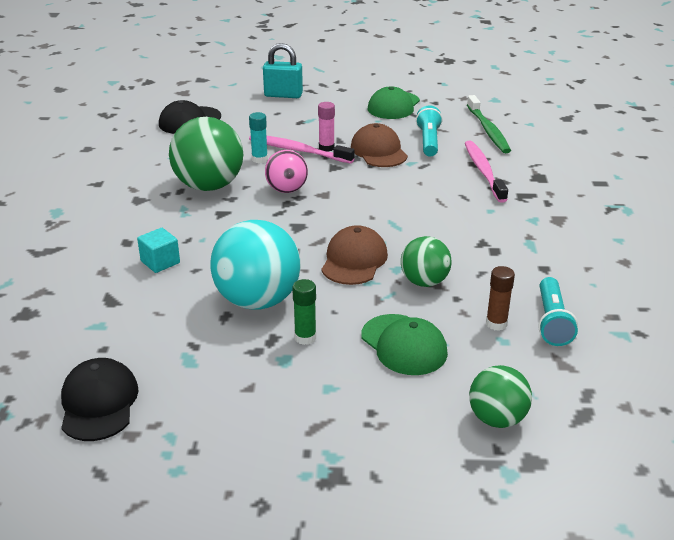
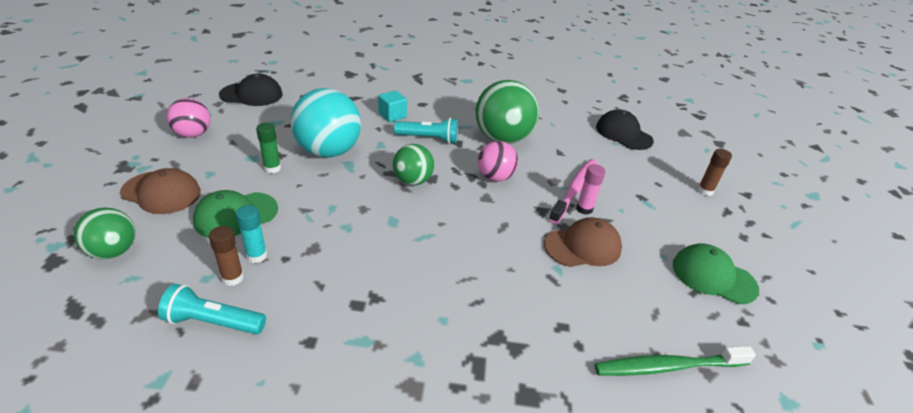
camera: 90 degrees right, 5 degrees up
(233, 433) = (193, 134): none -> pink ball
(259, 159) = (553, 166): turquoise glue stick -> turquoise glue stick (256, 256)
(283, 95) = (705, 191): turquoise padlock -> brown glue stick
(354, 260) = (368, 203): brown cap -> brown cap (161, 192)
(424, 282) = (319, 241): green ball -> green ball (413, 181)
(428, 141) = (617, 294): turquoise flashlight -> turquoise flashlight (428, 138)
(483, 171) = (540, 334): pink toothbrush -> none

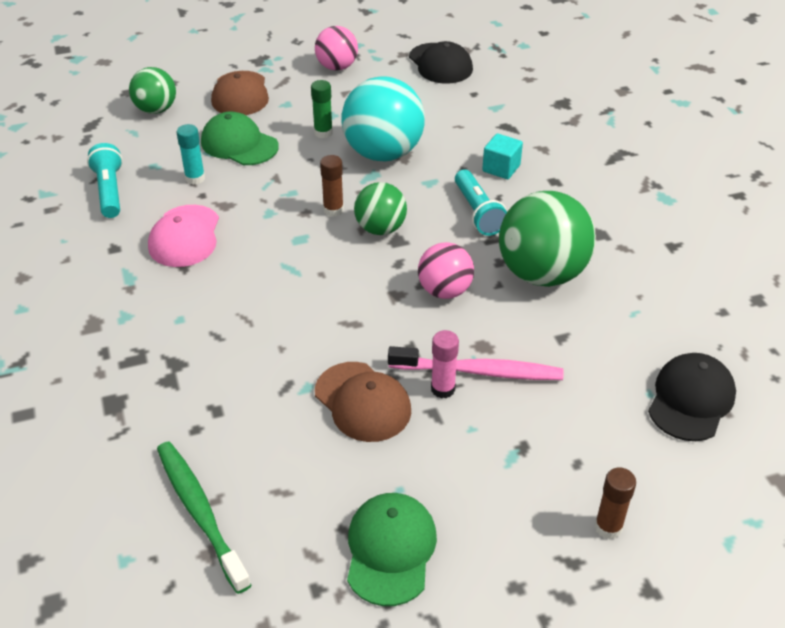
camera: 70 degrees right, 5 degrees up
(233, 278) = (161, 178): brown glue stick -> brown glue stick (333, 210)
(334, 286) = (185, 236): none -> pink cap

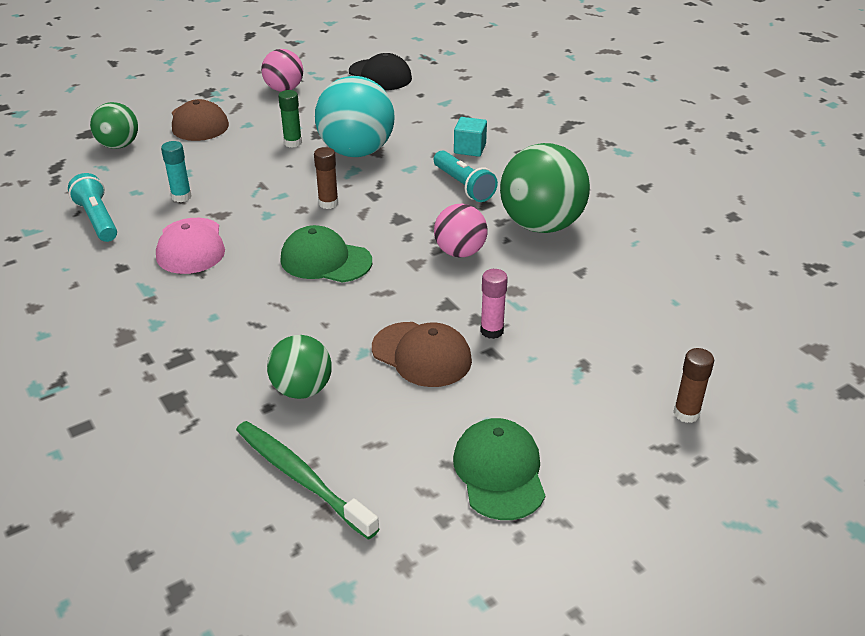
camera: 15 degrees left, 5 degrees down
(239, 144) = (214, 163): green cap -> green cap (325, 260)
(380, 229) = (379, 212): green ball -> green ball (302, 389)
(478, 371) = (518, 311): pink toothbrush -> none
(691, 400) = (712, 301): black cap -> none

